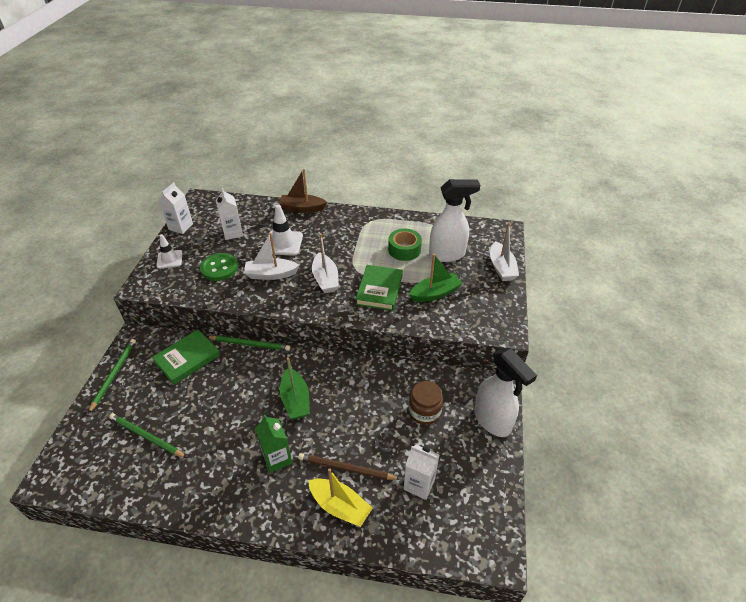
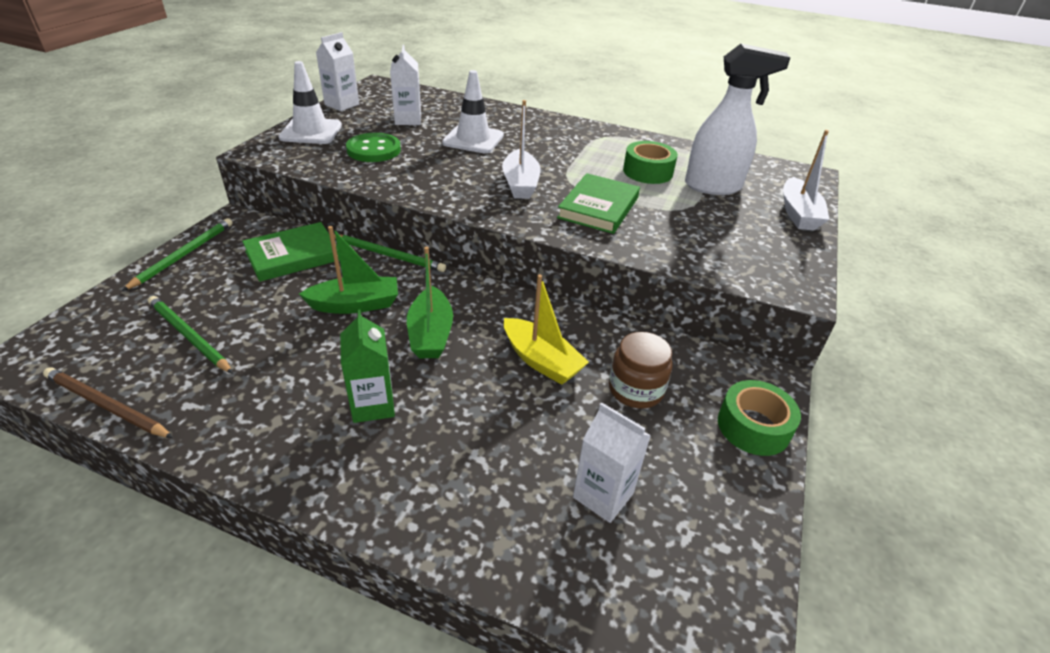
camera: 10 degrees right, 5 degrees down
(169, 259) = (311, 131): white traffic cone -> white traffic cone, size x1.51
(271, 274) = (443, 167): white boat -> none
(302, 208) = (512, 111): brown boat -> none
(340, 506) = (453, 499): yellow boat -> yellow boat (541, 361)
(346, 468) = (481, 443): brown pencil -> brown pencil (106, 405)
(435, 293) = (685, 225): green boat -> green boat (355, 304)
(492, 421) = (753, 427): white spray bottle -> green tape

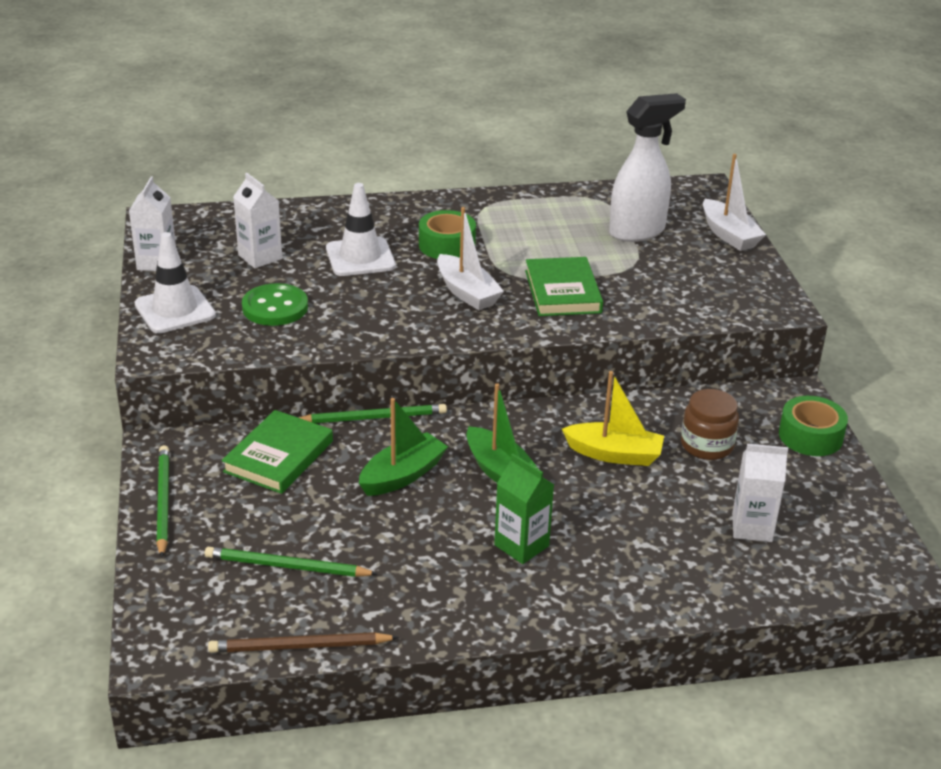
camera: 30 degrees left, 5 degrees down
(648, 172) = (566, 235): green tape -> green tape (447, 245)

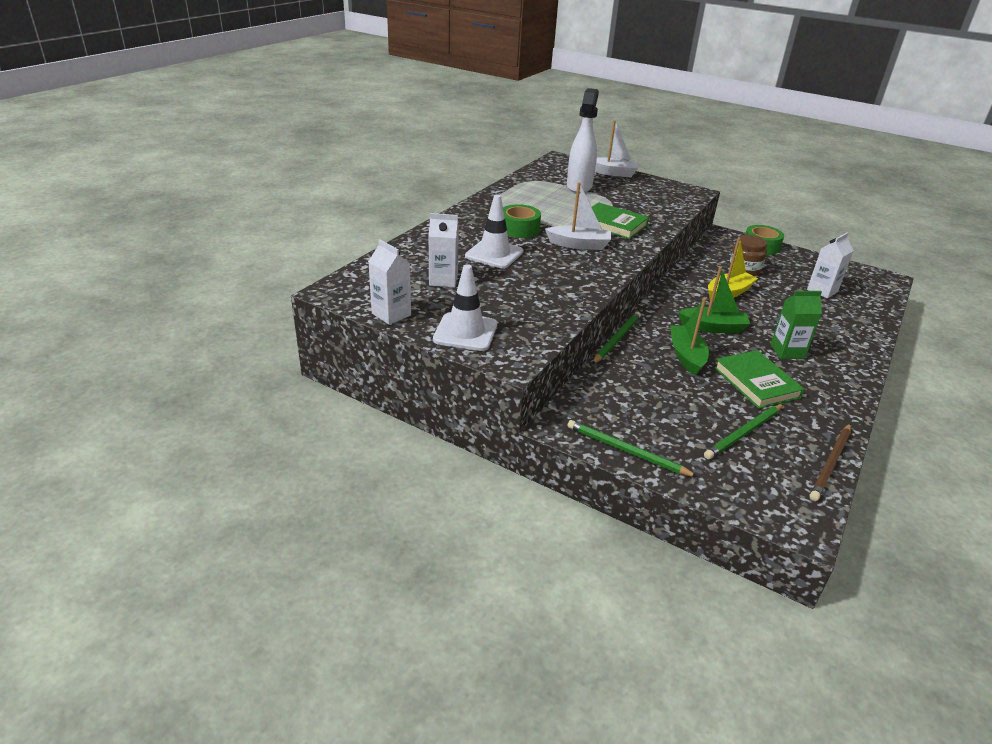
camera: 50 degrees left, 0 degrees up
(275, 307) = (513, 300): green button -> none
(279, 456) = (622, 386): green book -> green book (756, 382)

